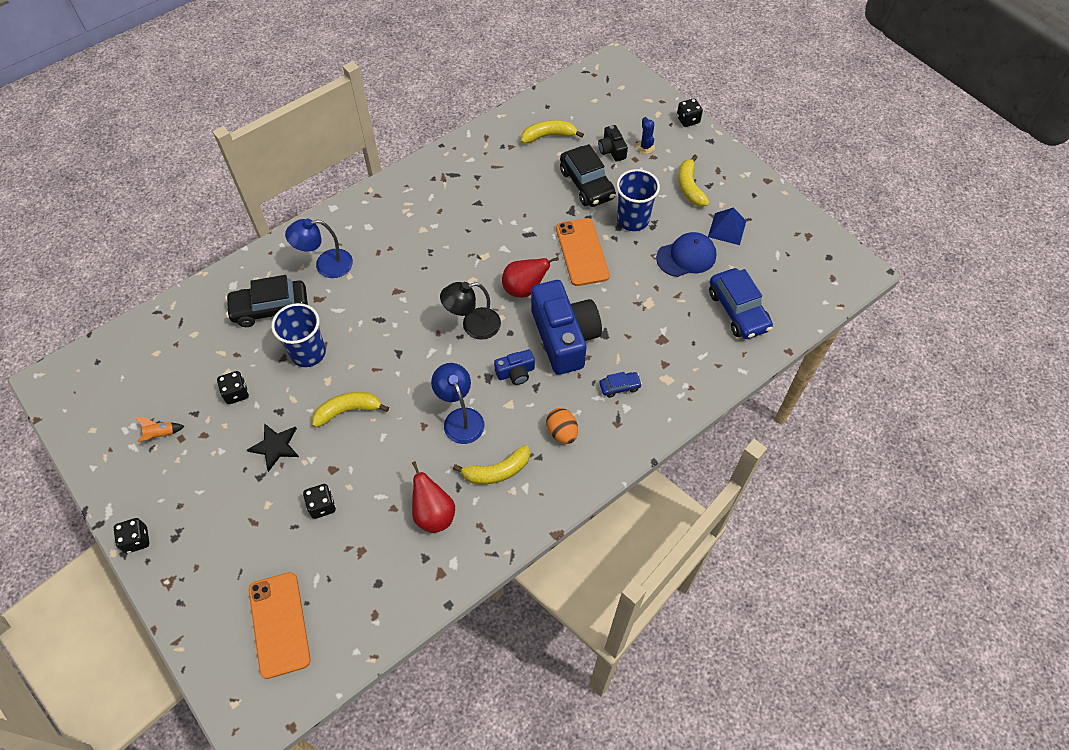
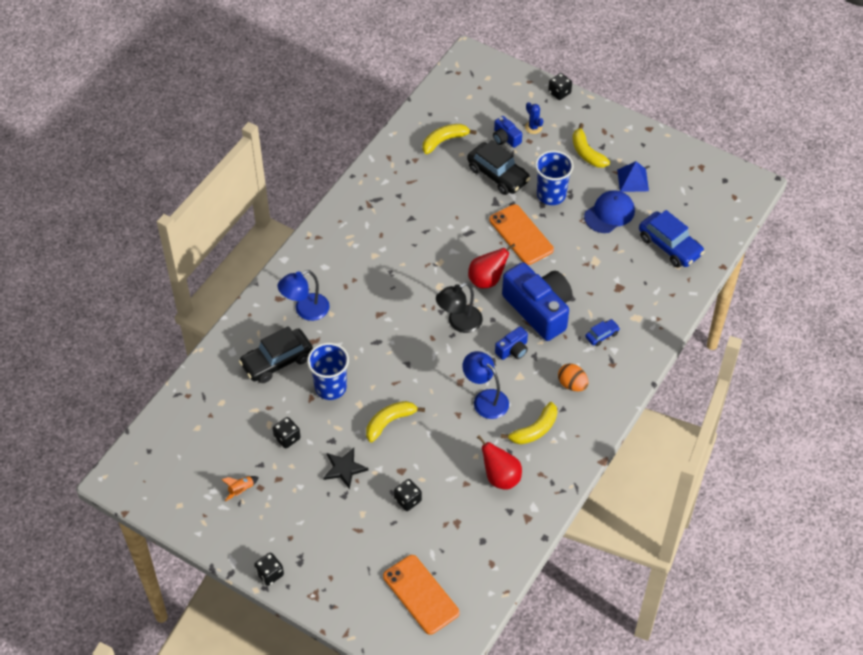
camera: 20 degrees left, 5 degrees down
(612, 150) = (505, 138): black camera -> blue camera

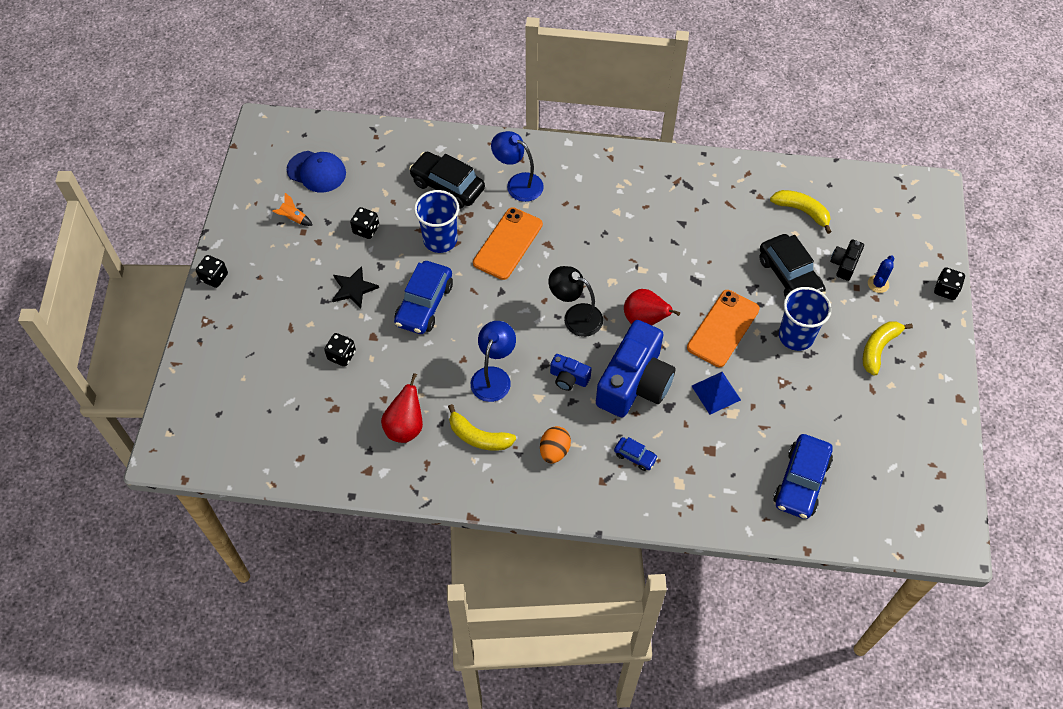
camera: 65 degrees right, 5 degrees up
(389, 422) = (424, 304): yellow banana -> blue car
(421, 594) = (240, 409): orange phone -> orange phone (508, 243)
(498, 175) = (789, 276): black car -> black car turned 45 degrees counterclockwise
(505, 138) = (844, 264): blue camera -> black camera
(609, 213) = (807, 403): blue cap -> blue cap (316, 172)
(633, 180) = (871, 409): blue pyramid -> blue pyramid (716, 392)

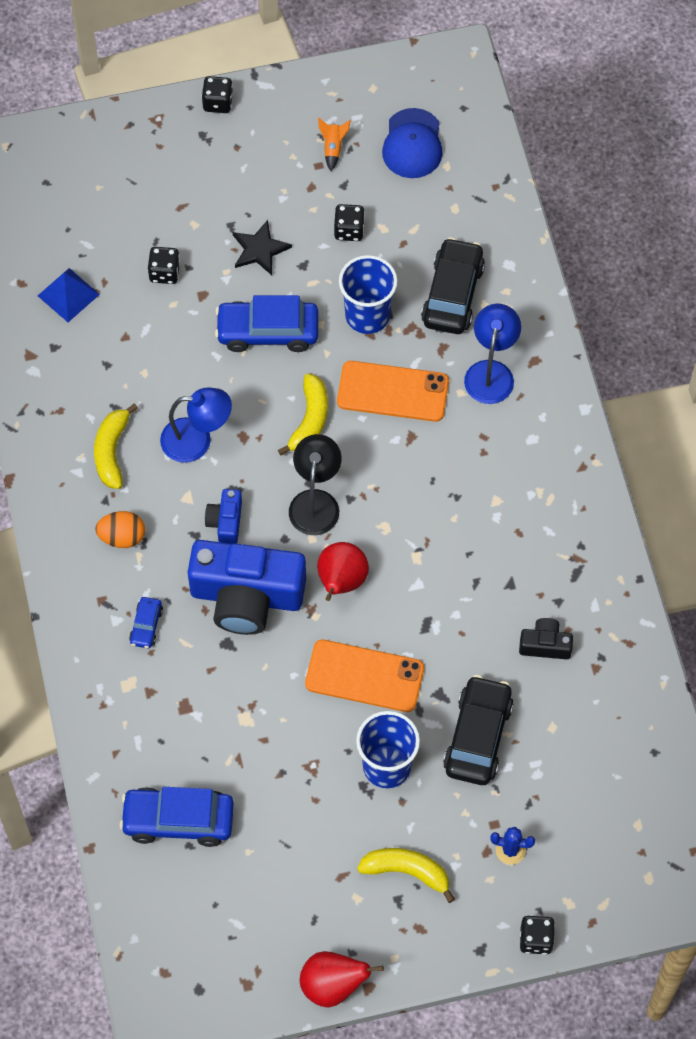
camera: 70 degrees right, 5 degrees up
(405, 427) = (97, 372): red pear -> red pear (332, 985)
(716, 392) = (267, 692): blue pyramid -> blue pyramid (68, 295)
(789, 276) = (478, 736): black car -> black car turned 150 degrees clockwise
(802, 211) = (592, 727): yellow banana -> yellow banana (310, 420)
(844, 264) = (526, 801): black camera -> black camera (545, 645)

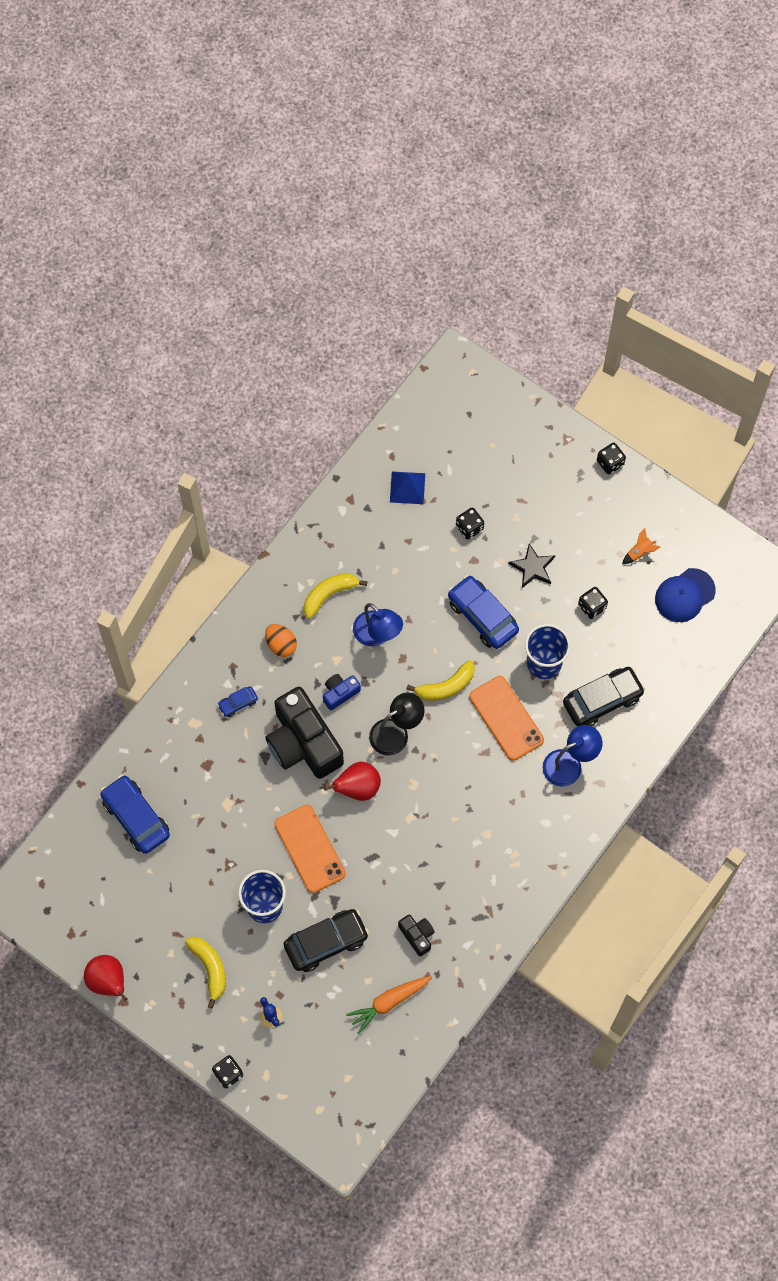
camera: 50 degrees right, 5 degrees up
(246, 596) = (303, 743): blue camera -> black camera
(592, 725) = (388, 1002): none -> orange carrot

